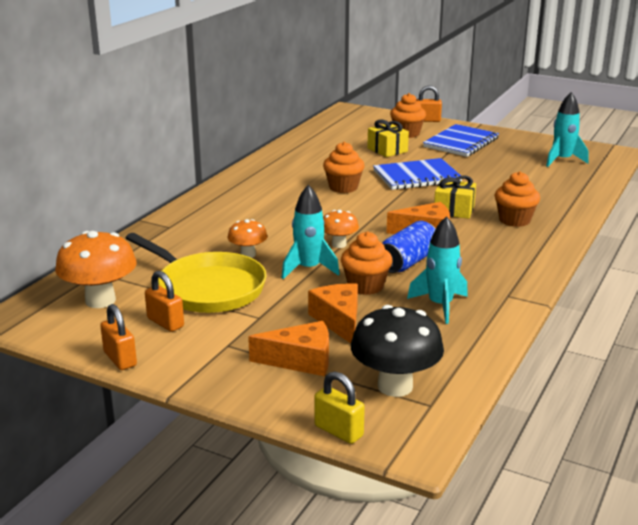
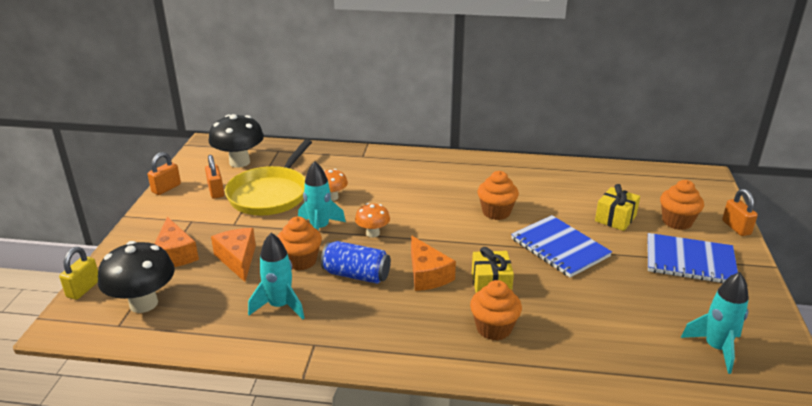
camera: 70 degrees right, 5 degrees up
(100, 300) = (239, 162): orange mushroom -> black mushroom
(165, 323) = (216, 191): orange padlock -> orange padlock turned 45 degrees counterclockwise
(339, 321) = (238, 259): orange cheese -> orange cheese turned 75 degrees counterclockwise

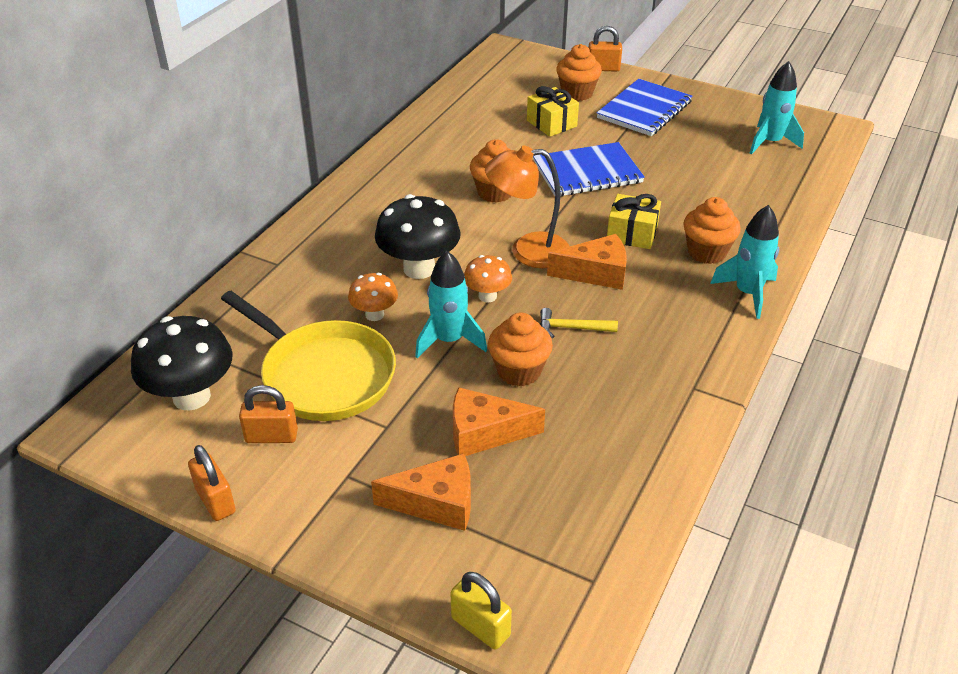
camera: 70 degrees left, 10 degrees up
(143, 303) = (551, 548): black mushroom -> black mushroom (419, 268)
(280, 306) = (610, 406): turquoise rocket -> turquoise rocket (747, 293)
(356, 275) = (572, 328): blue can -> yellow hammer
(434, 239) = (527, 251): none -> orange lamp

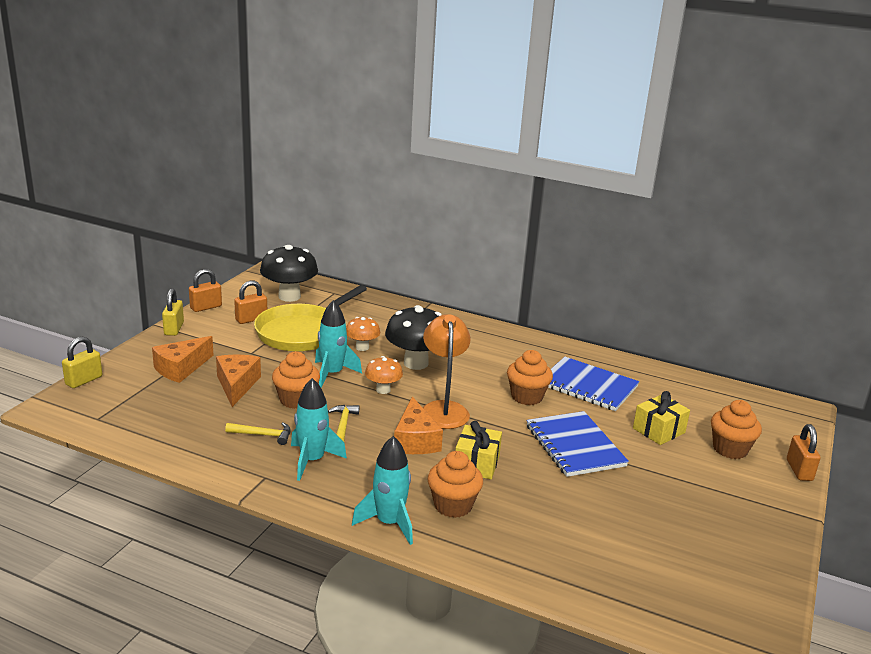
camera: 85 degrees right, 15 degrees down
(271, 436) = (251, 319): orange padlock -> orange padlock turned 60 degrees clockwise
(297, 533) = (174, 329): none -> yellow padlock
(436, 503) = (181, 368): orange cheese -> orange cheese turned 45 degrees clockwise
(607, 396) = (263, 435): none -> yellow hammer
(644, 110) = (717, 491): blue notebook -> blue notebook (588, 386)
(770, 142) = (687, 583): turquoise rocket -> turquoise rocket (312, 460)

